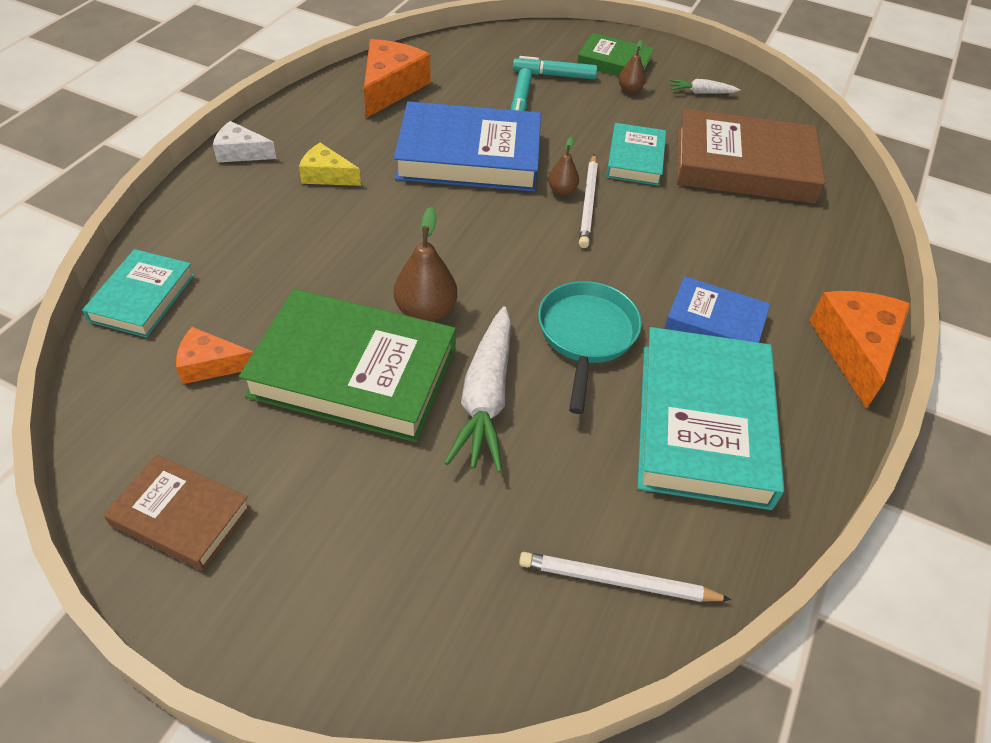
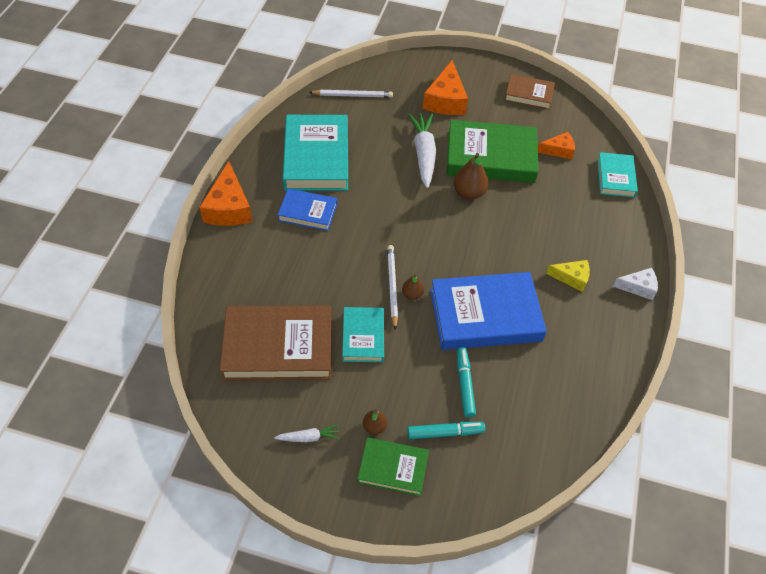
camera: 170 degrees right, 5 degrees up
(390, 88) = (574, 381): orange cheese -> orange cheese (445, 100)
(586, 336) = (379, 192): turquoise pan -> none

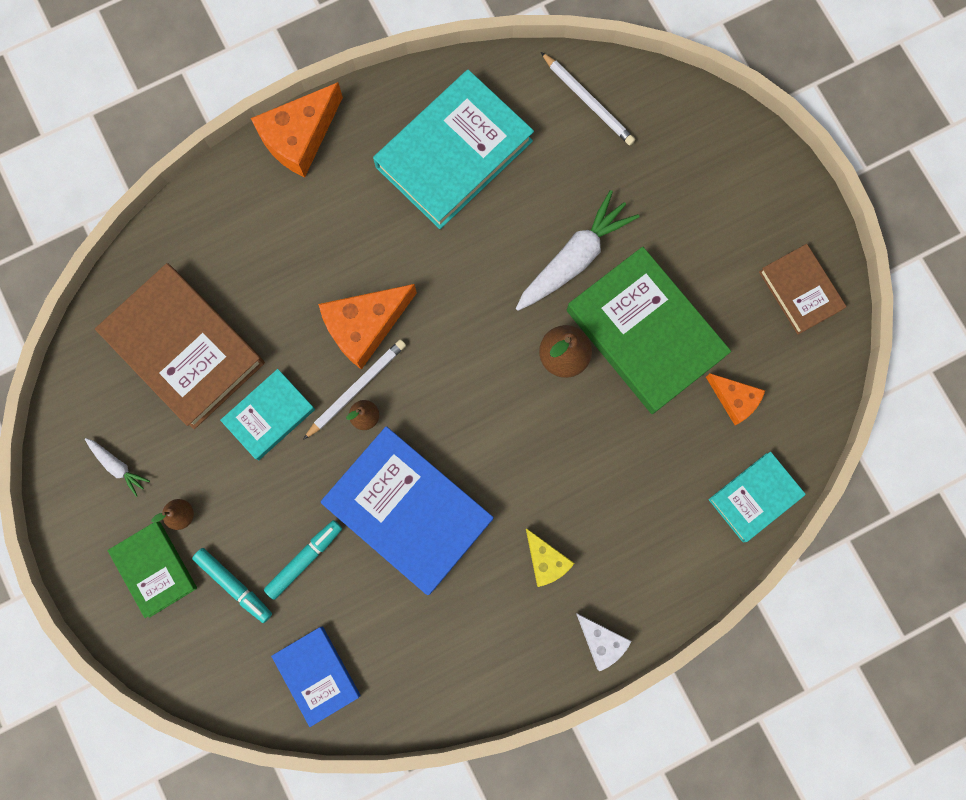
camera: 50 degrees right, 25 degrees up
(308, 212) = (370, 218): blue book -> blue book (317, 675)
(445, 100) = (688, 207): orange cheese -> orange cheese (365, 326)

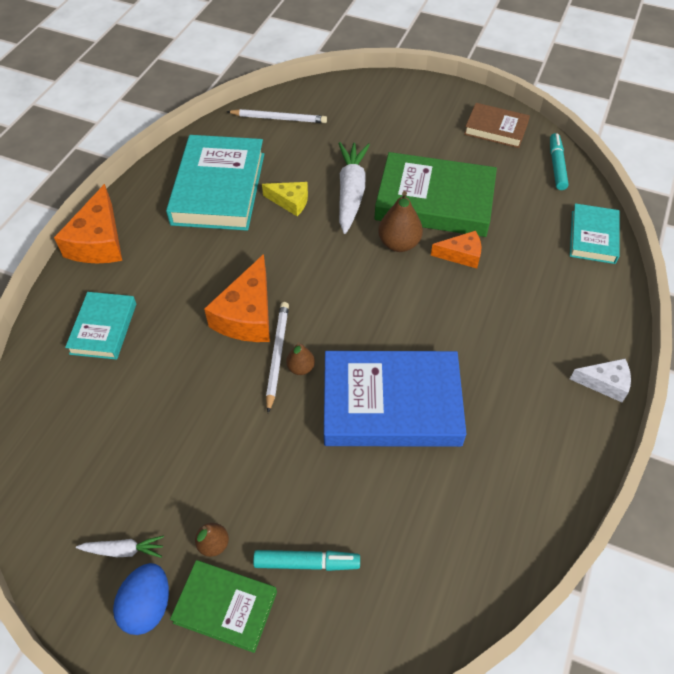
camera: 40 degrees left, 25 degrees down
(105, 523) = (147, 606): none -> blue egg
(184, 348) = (114, 422): brown book -> none
(269, 415) = (226, 419): turquoise book -> turquoise book (103, 328)
(305, 559) = (346, 497): turquoise marker -> turquoise marker (556, 166)
(317, 675) = (439, 575): blue book -> none
(546, 561) = (515, 363): yellow cheese -> yellow cheese (290, 202)
(734, 399) = (523, 198): orange cheese -> orange cheese (461, 255)

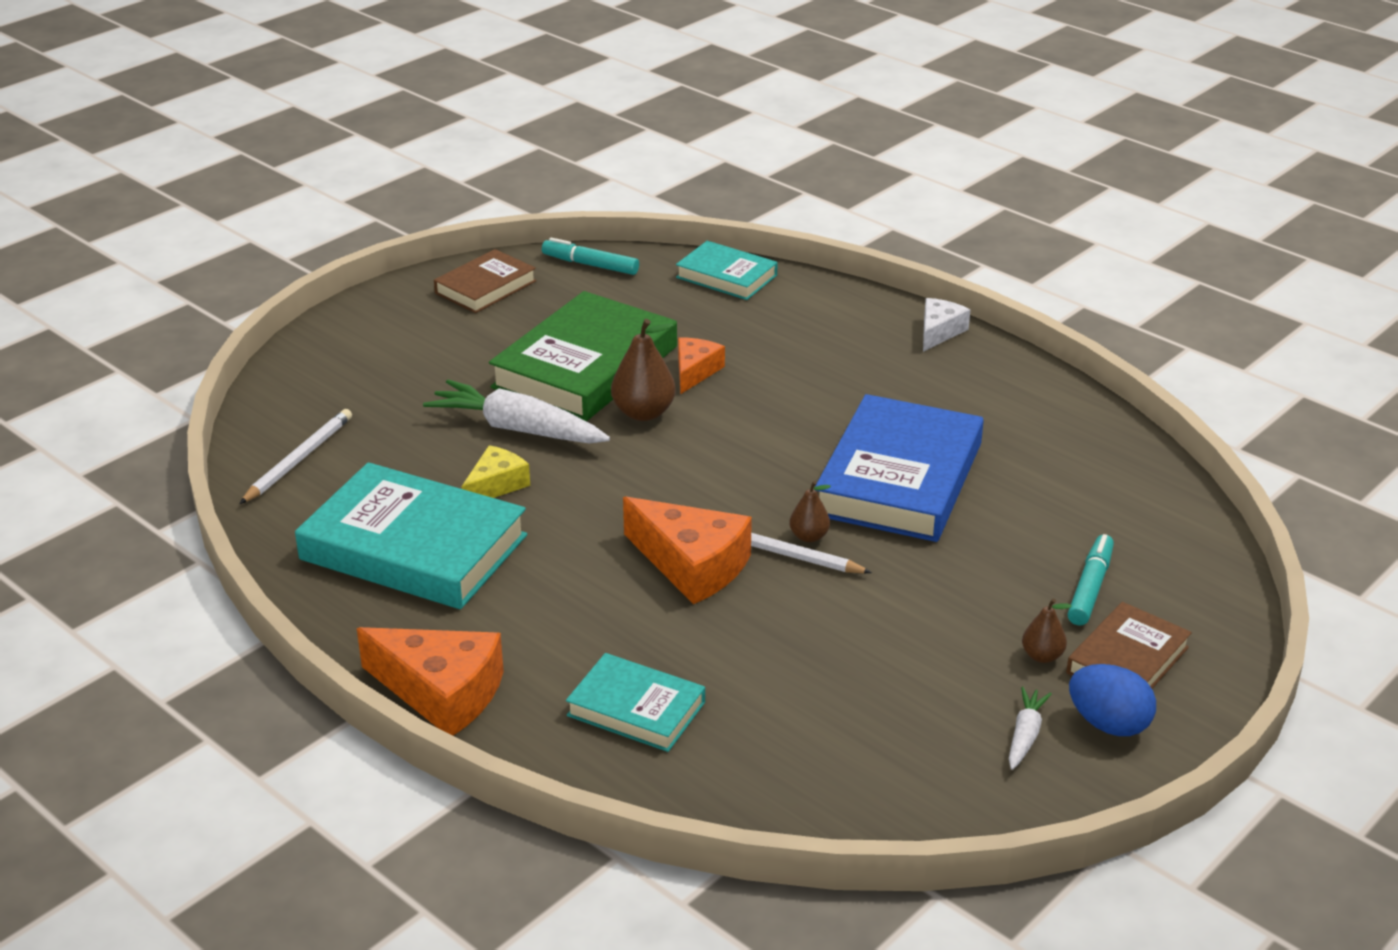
camera: 70 degrees left, 20 degrees down
(225, 607) = (1127, 660): green book -> brown book

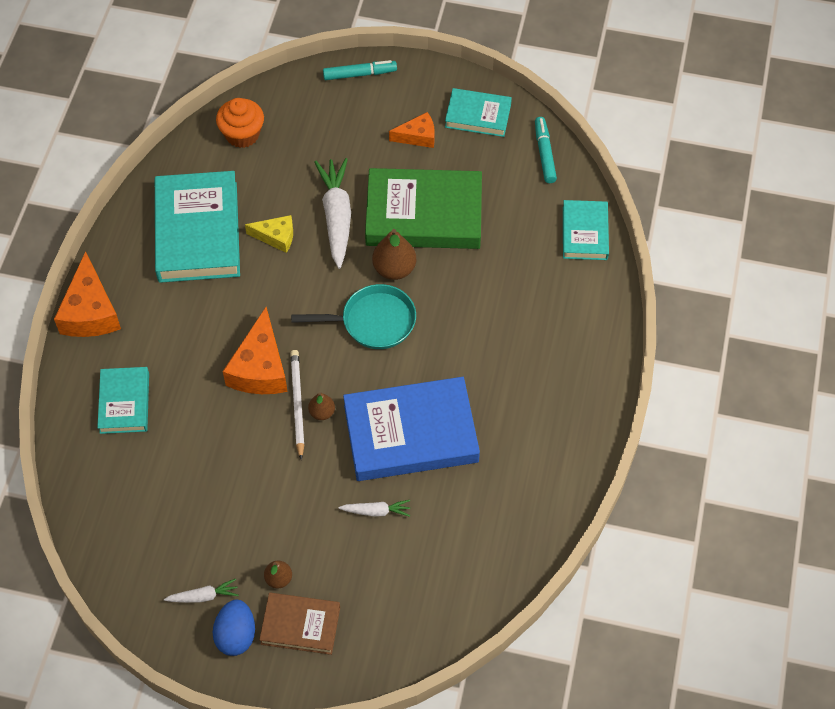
camera: 60 degrees right, 25 degrees up
(298, 459) = (242, 134): white pencil -> orange cupcake
(485, 287) = (478, 115): brown book -> turquoise book
(695, 371) = (457, 272): orange cheese -> orange cheese (418, 136)
(706, 453) = (373, 322): none -> turquoise pan
(939, 332) = (601, 384): white cheese -> none
(994, 542) = (376, 511): none -> white carrot
(1090, 588) = (360, 581): turquoise marker -> turquoise marker (360, 74)

